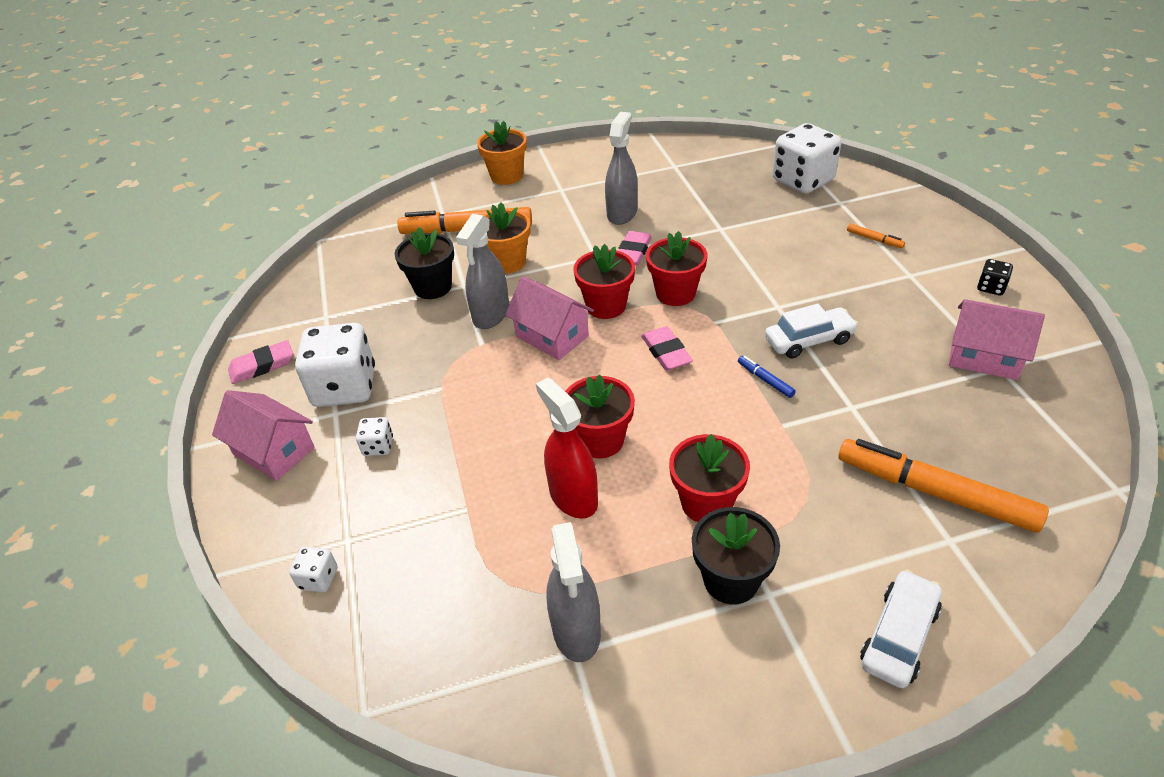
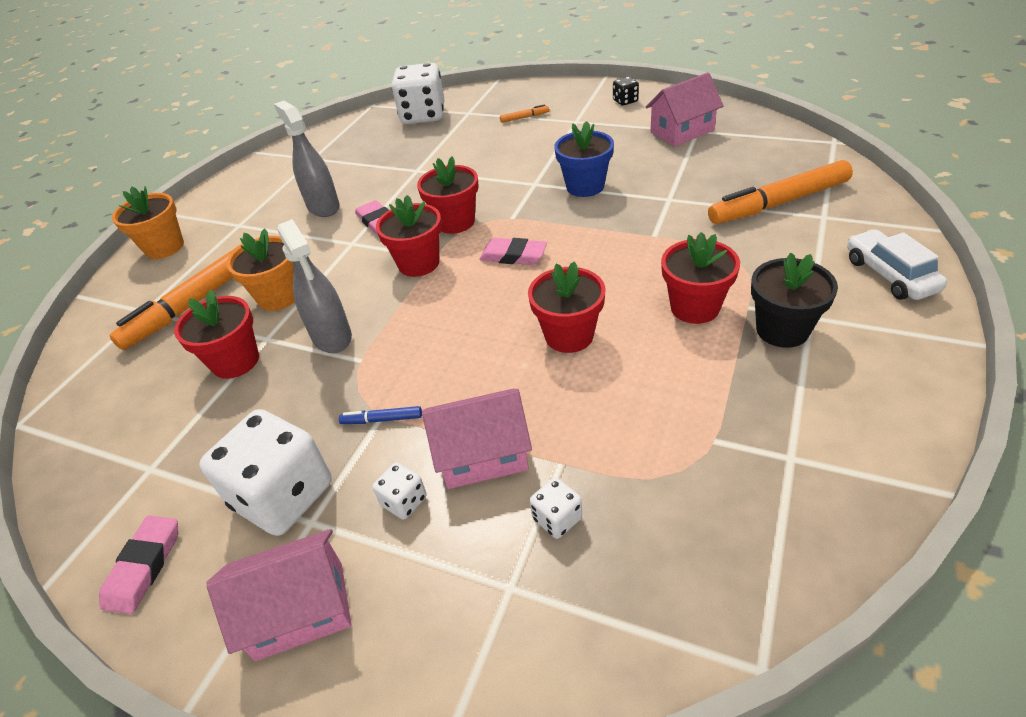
camera: 50 degrees left, 0 degrees up
(318, 578) = (541, 640): white dice -> white dice (557, 518)
(433, 287) = (235, 361): black flower pot -> red flower pot
(552, 336) = (412, 310): pink house -> pink house (482, 455)
(573, 497) = (616, 381): red spray bottle -> none
(576, 630) = (768, 445): grey spray bottle -> none
(765, 380) = (600, 223): blue marker -> blue marker (382, 420)
(809, 340) = (585, 186): white car -> blue flower pot

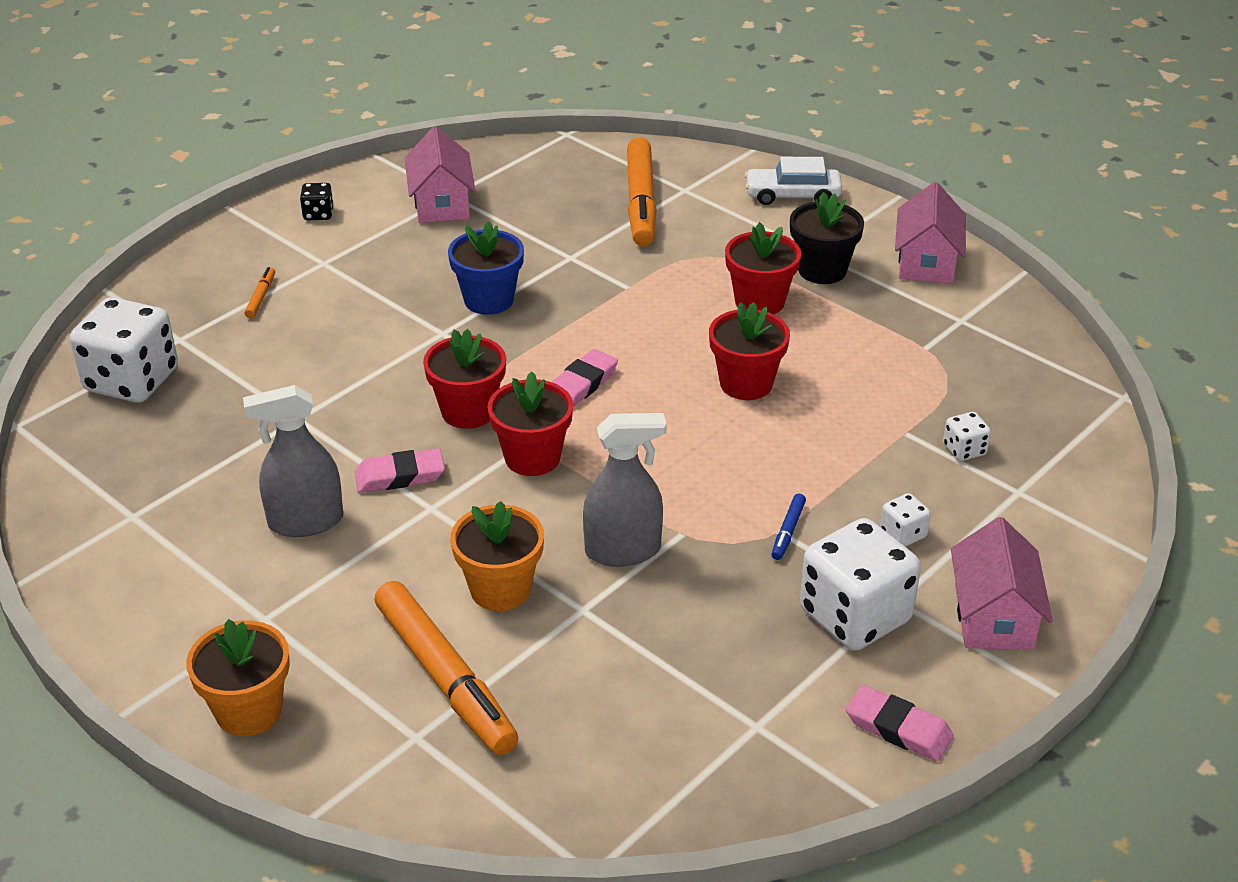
camera: 75 degrees left, 5 degrees down
(235, 361) = (610, 640): red flower pot -> none
(482, 455) = (873, 475): pink house -> pink house (926, 262)

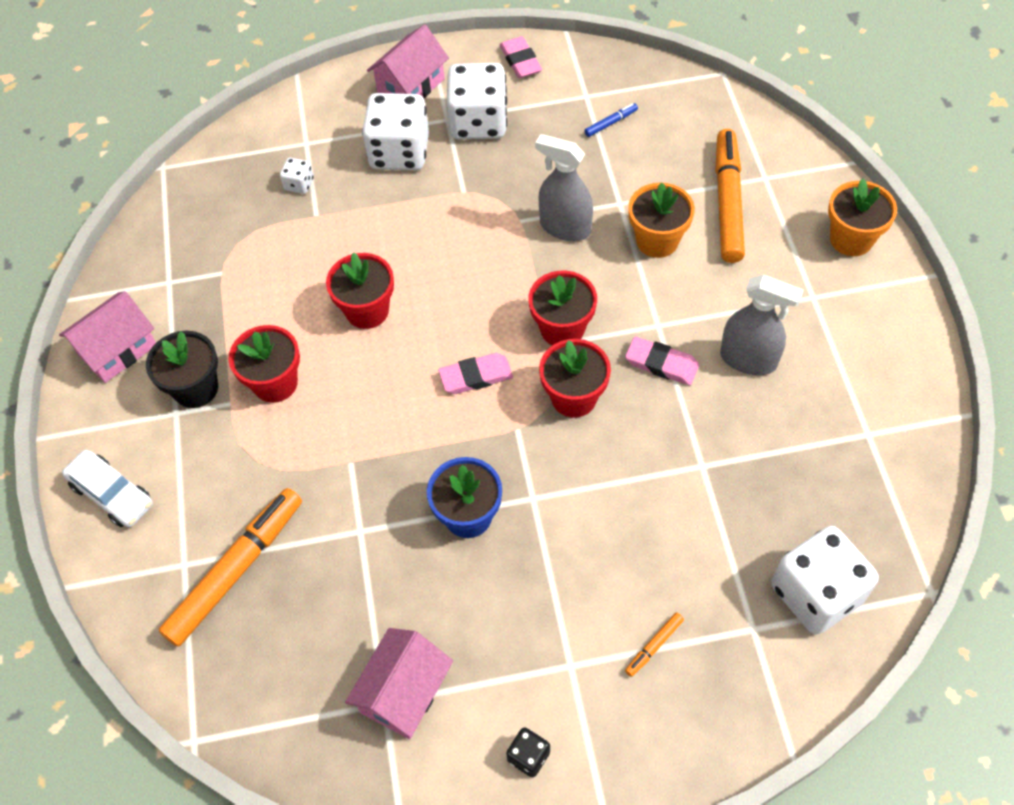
camera: 140 degrees left, 20 degrees up
(788, 531) = (459, 188): blue marker -> blue marker (611, 123)
(903, 534) = (399, 152): white dice -> white dice, size x2.26

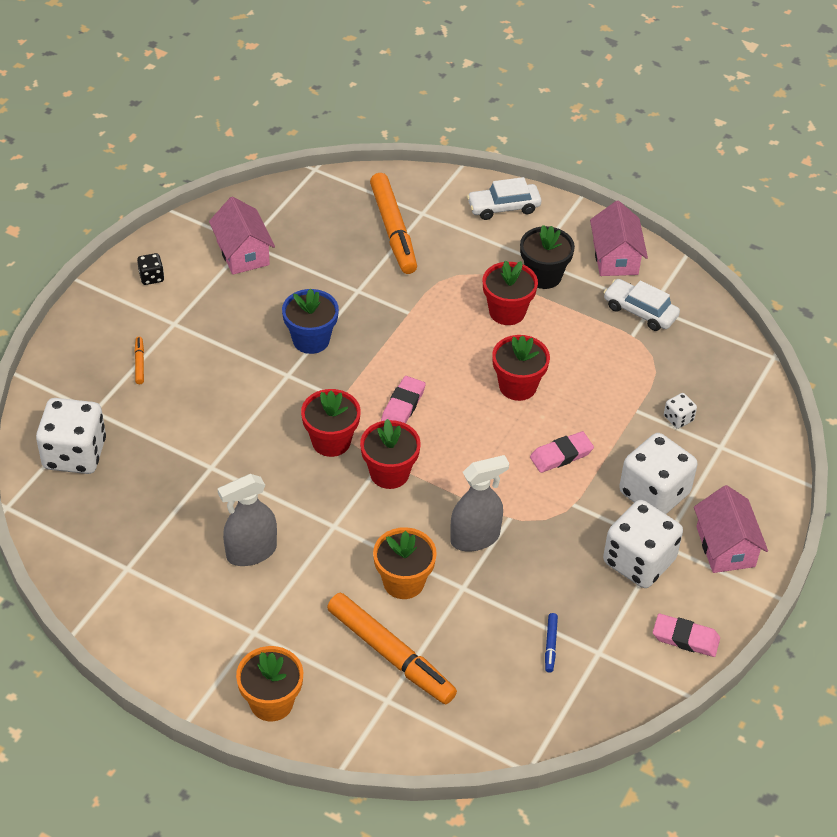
camera: 125 degrees right, 10 degrees down
(183, 286) = (640, 311): none -> white car
(661, 364) = (302, 504): pink eraser -> pink eraser (561, 455)

